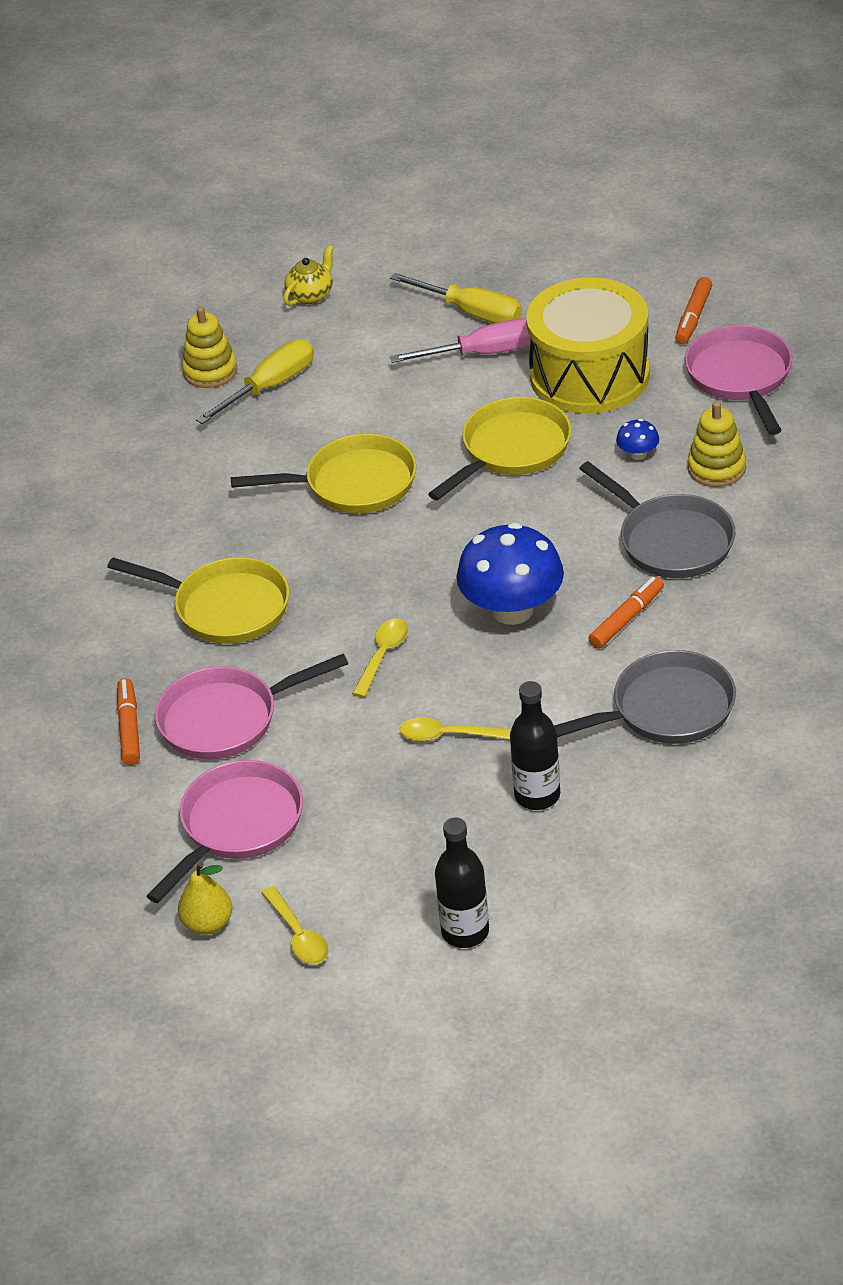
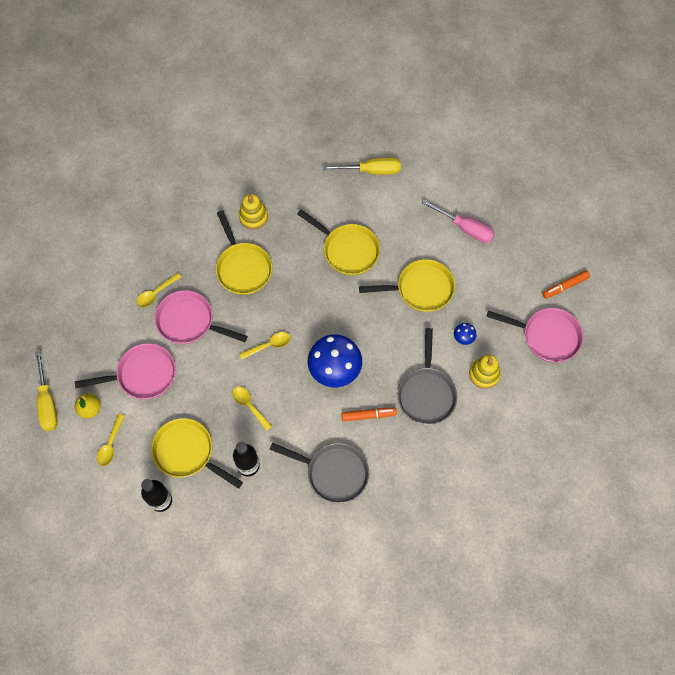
camera: 40 degrees right, 25 degrees up
(129, 728) = (156, 293): orange marker -> yellow spoon
(210, 371) = (359, 142): yellow stacking toy -> yellow stacking toy (253, 217)
(311, 295) = (436, 135): yellow teapot -> none
(428, 852) = (187, 452): none -> yellow pan
(472, 312) = (484, 202): yellow screwdriver -> yellow screwdriver (47, 402)
(589, 375) = (491, 278): yellow drum -> none
(741, 377) = (547, 336): pink pan -> pink pan turned 75 degrees clockwise

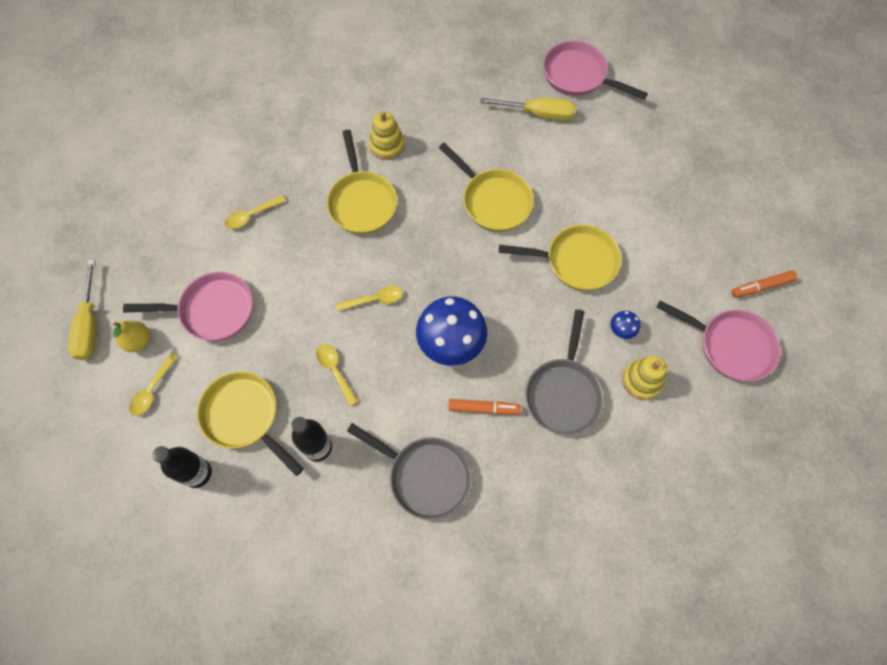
camera: 10 degrees right, 0 degrees up
(189, 321) = (283, 255): pink pan -> pink pan (578, 75)
(465, 228) = (643, 197): pink screwdriver -> none

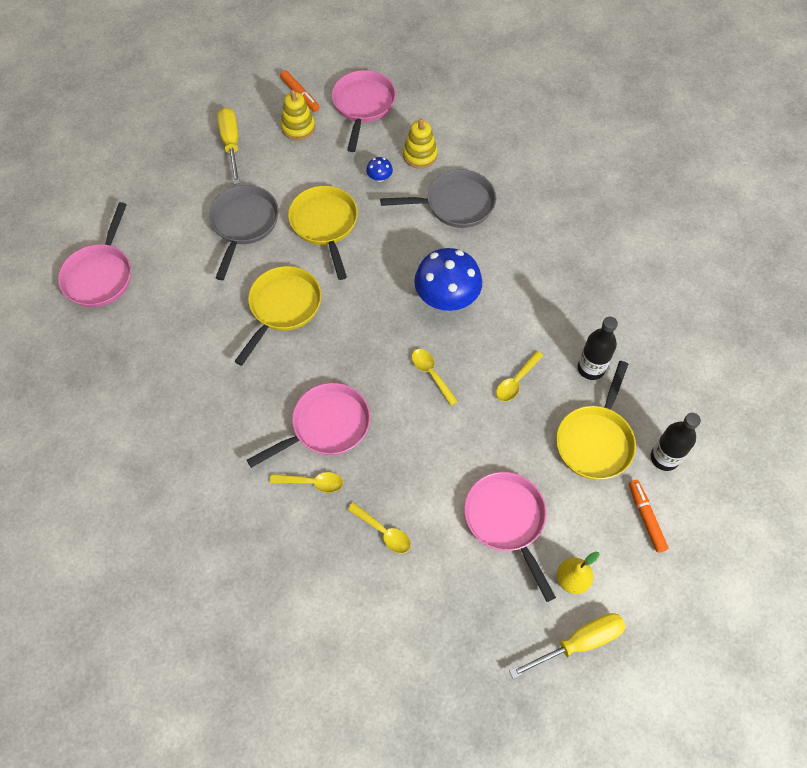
camera: 110 degrees left, 5 degrees down
(152, 390) = (612, 538): yellow spoon -> yellow spoon (312, 482)
(361, 202) = (326, 426): yellow pan -> pink pan
(387, 145) = (246, 428): yellow stacking toy -> yellow stacking toy (298, 127)
(425, 476) = (573, 279): grey pan -> grey pan (244, 224)
(483, 408) = (495, 255): orange marker -> orange marker (646, 517)
(538, 113) = (161, 298): yellow screwdriver -> yellow screwdriver (231, 144)

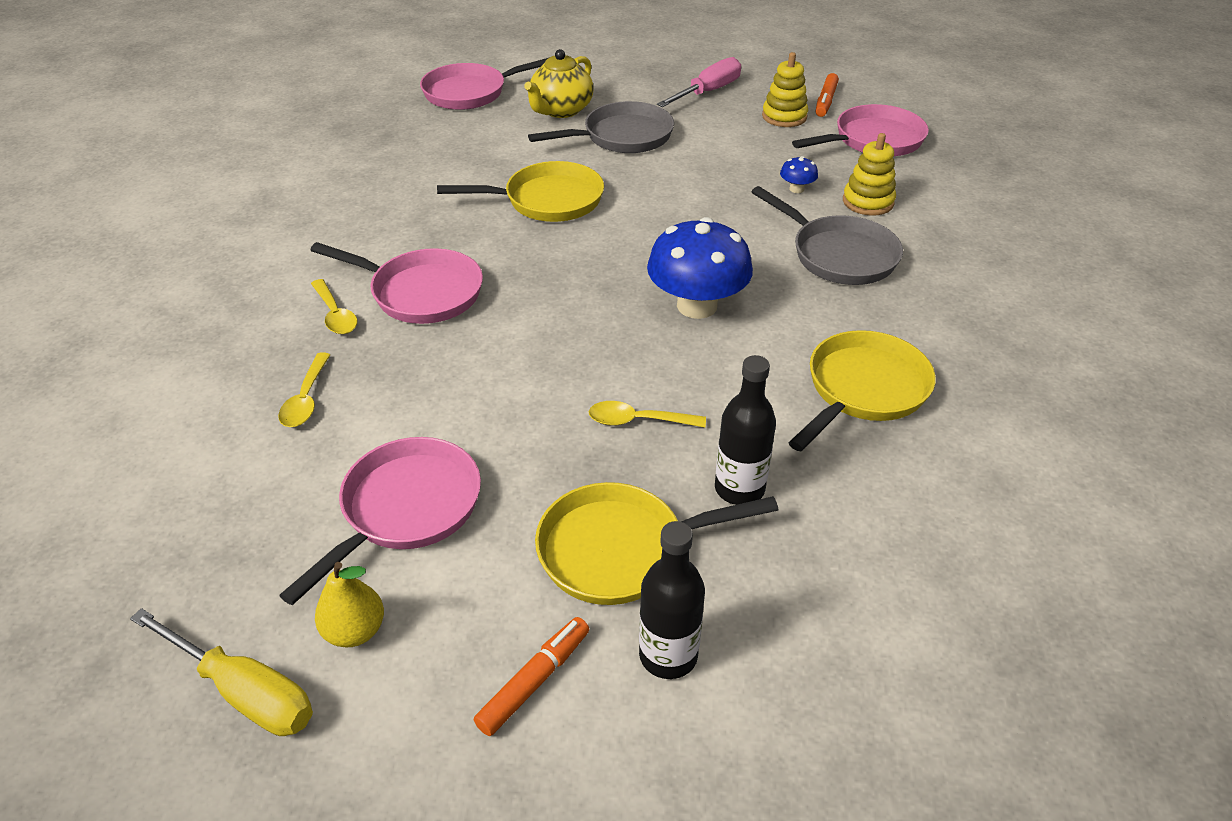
camera: 55 degrees right, 20 degrees down
(177, 237) = (561, 110): none -> yellow teapot
(231, 144) = (708, 92): yellow screwdriver -> pink screwdriver
(325, 224) = (686, 182): yellow pan -> yellow pan (863, 390)
(431, 374) = (571, 341): yellow spoon -> none

